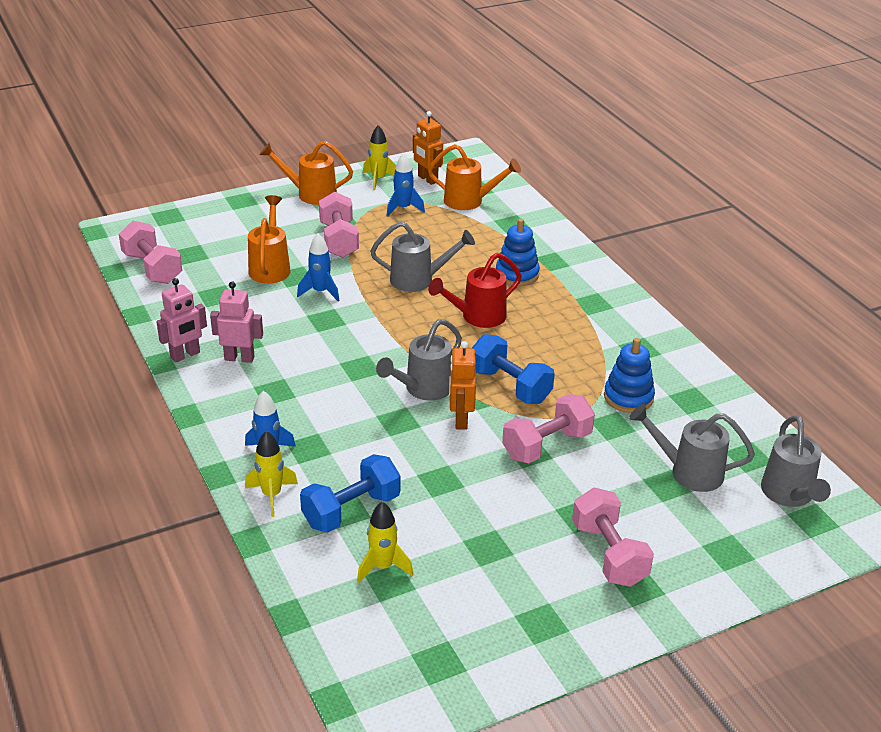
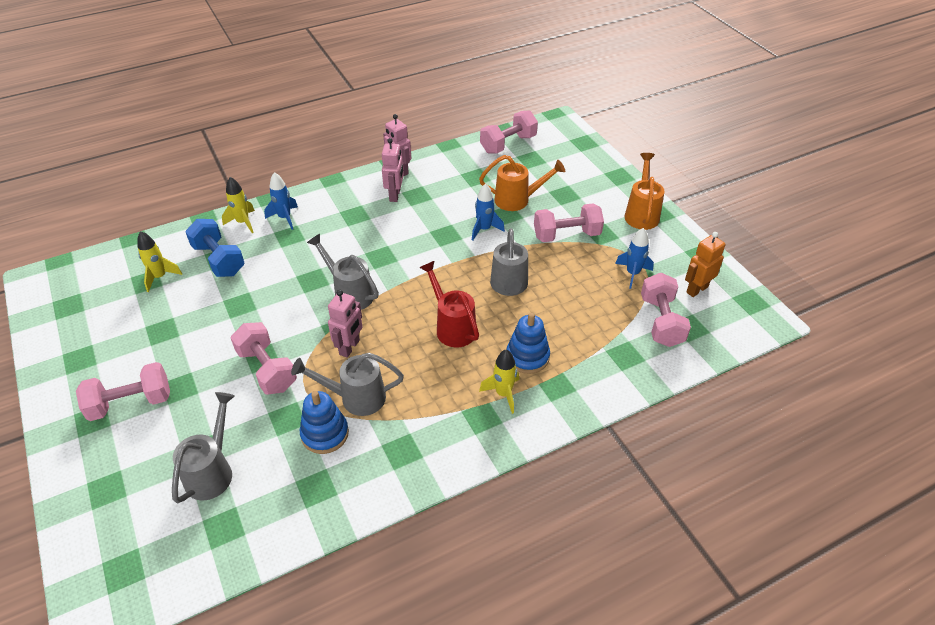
camera: 90 degrees right, 10 degrees up
(378, 179) = (683, 255): yellow rocket -> yellow rocket (503, 394)
(460, 420) = (308, 315): orange robot -> none
(469, 201) = (661, 321): orange watering can -> pink dumbbell
(510, 386) = (350, 347): blue dumbbell -> pink robot
(789, 495) = (161, 554): grey watering can -> grey watering can (356, 398)

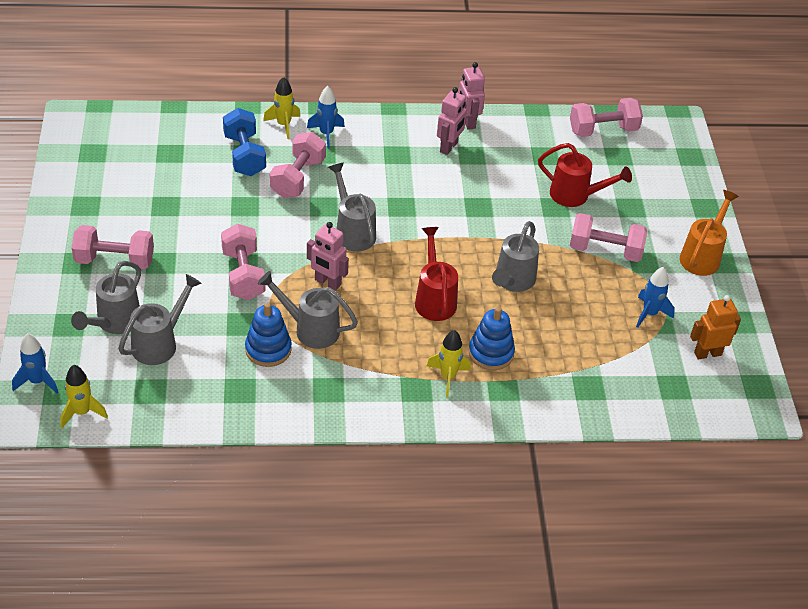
camera: 20 degrees right, 0 degrees up
(156, 468) = (115, 322): none -> grey watering can
(160, 277) = (183, 153): yellow rocket -> yellow rocket (82, 412)
(350, 347) = (327, 282): pink robot -> pink robot turned 75 degrees clockwise
(484, 229) = (521, 214): blue rocket -> blue rocket (37, 381)
(517, 200) = (575, 195): orange watering can -> red watering can
(661, 321) = (647, 370): pink dumbbell -> pink dumbbell (297, 178)

